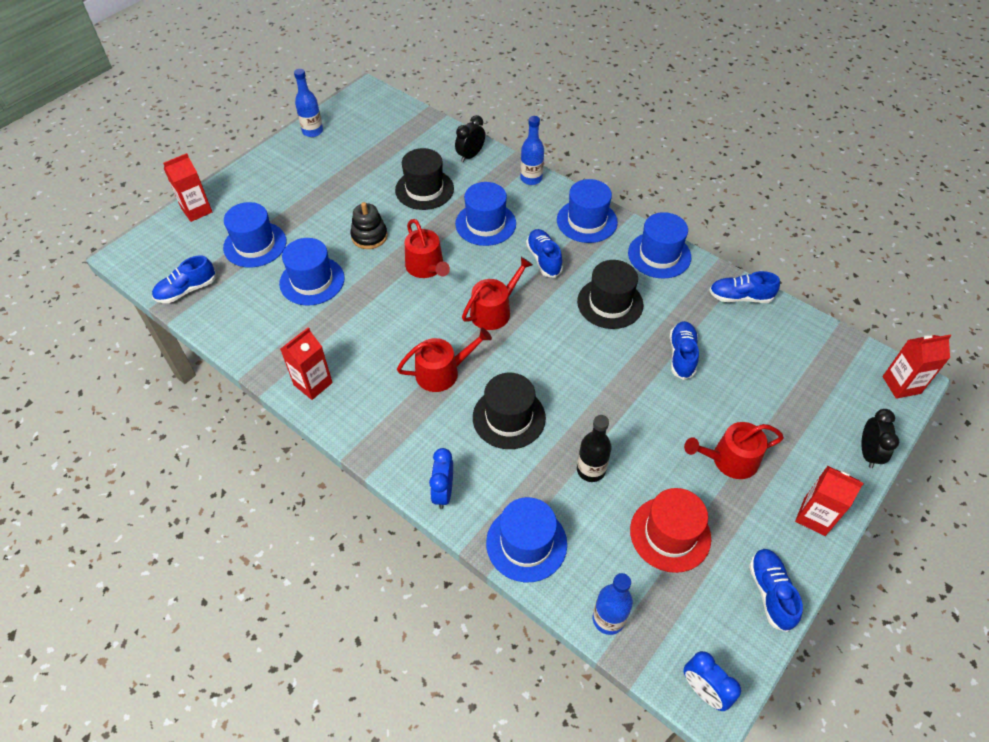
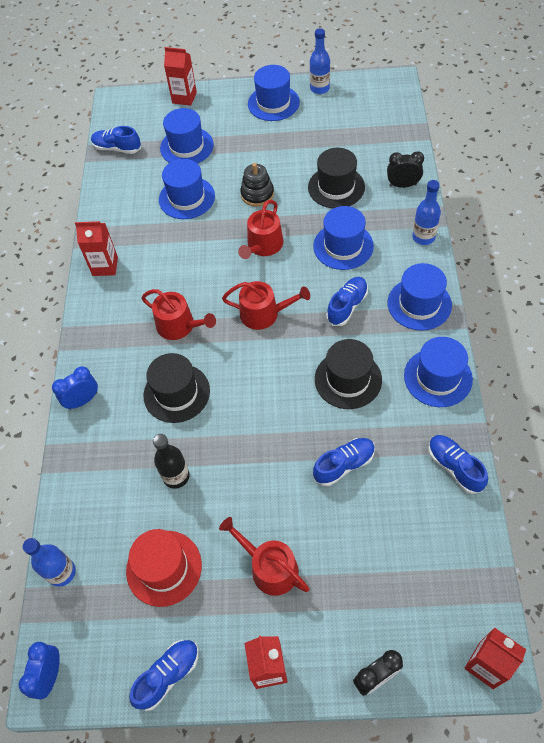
camera: 55 degrees right, 5 degrees up
(526, 543) = (82, 479): blue hat -> blue hat (273, 103)

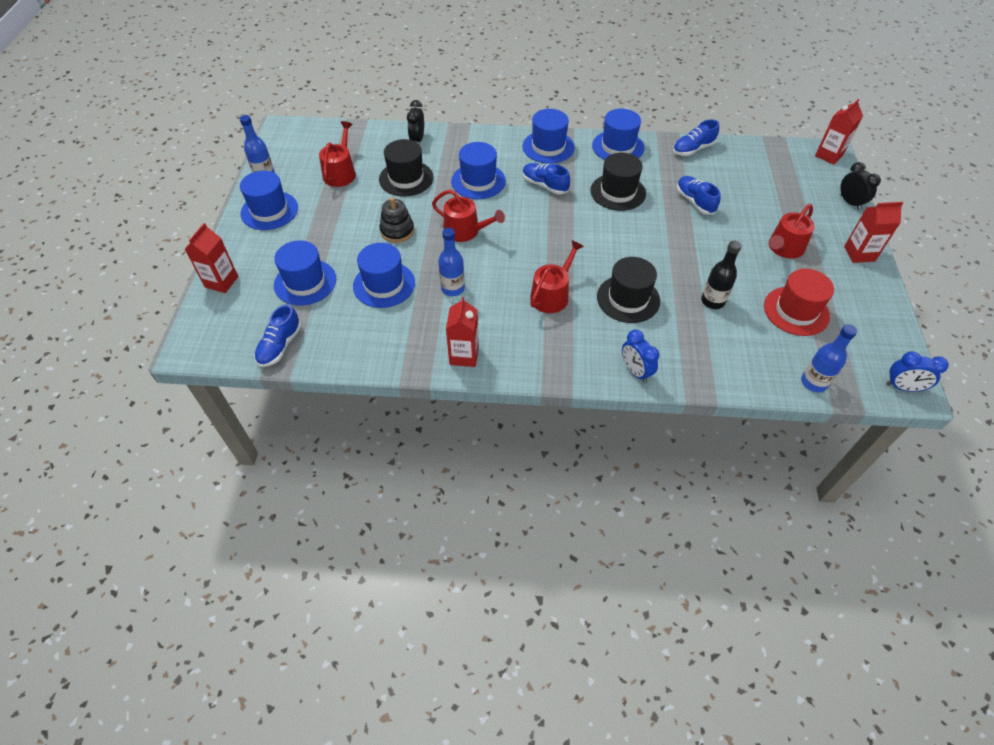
camera: 90 degrees left, 5 degrees down
(168, 675) = (880, 310): blue shoe -> none
(264, 314) = (546, 235): red watering can -> red watering can (341, 172)
(423, 237) = (480, 136): blue bottle -> blue bottle (453, 288)

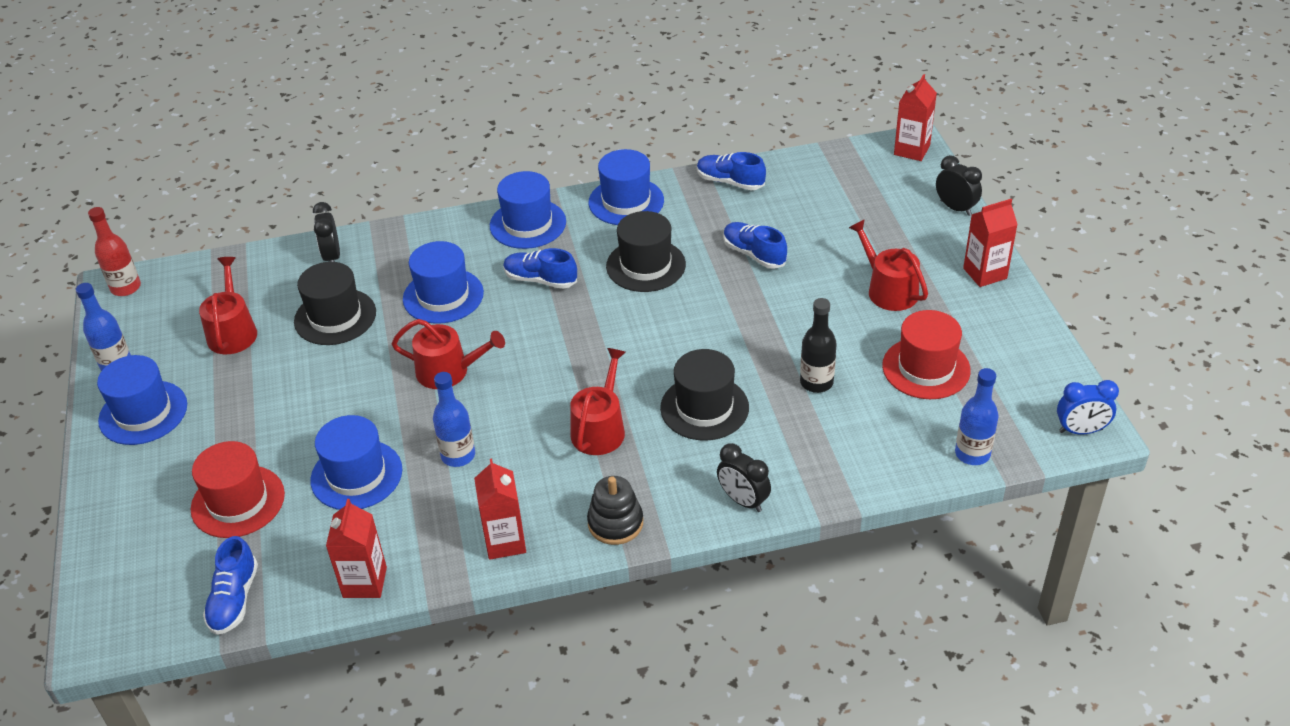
camera: 15 degrees left, 10 degrees down
(221, 282) = (109, 533): red carton -> red carton (365, 582)
(288, 130) = (126, 287): none -> red bottle
(305, 282) = (238, 501): blue hat -> red hat
(397, 231) = (349, 395): black stacking toy -> black stacking toy (615, 523)
(635, 371) = (743, 500): blue clock -> black clock
(693, 149) = (730, 182): blue shoe -> blue shoe turned 75 degrees clockwise
(784, 248) = (888, 289): red watering can -> red watering can turned 120 degrees clockwise

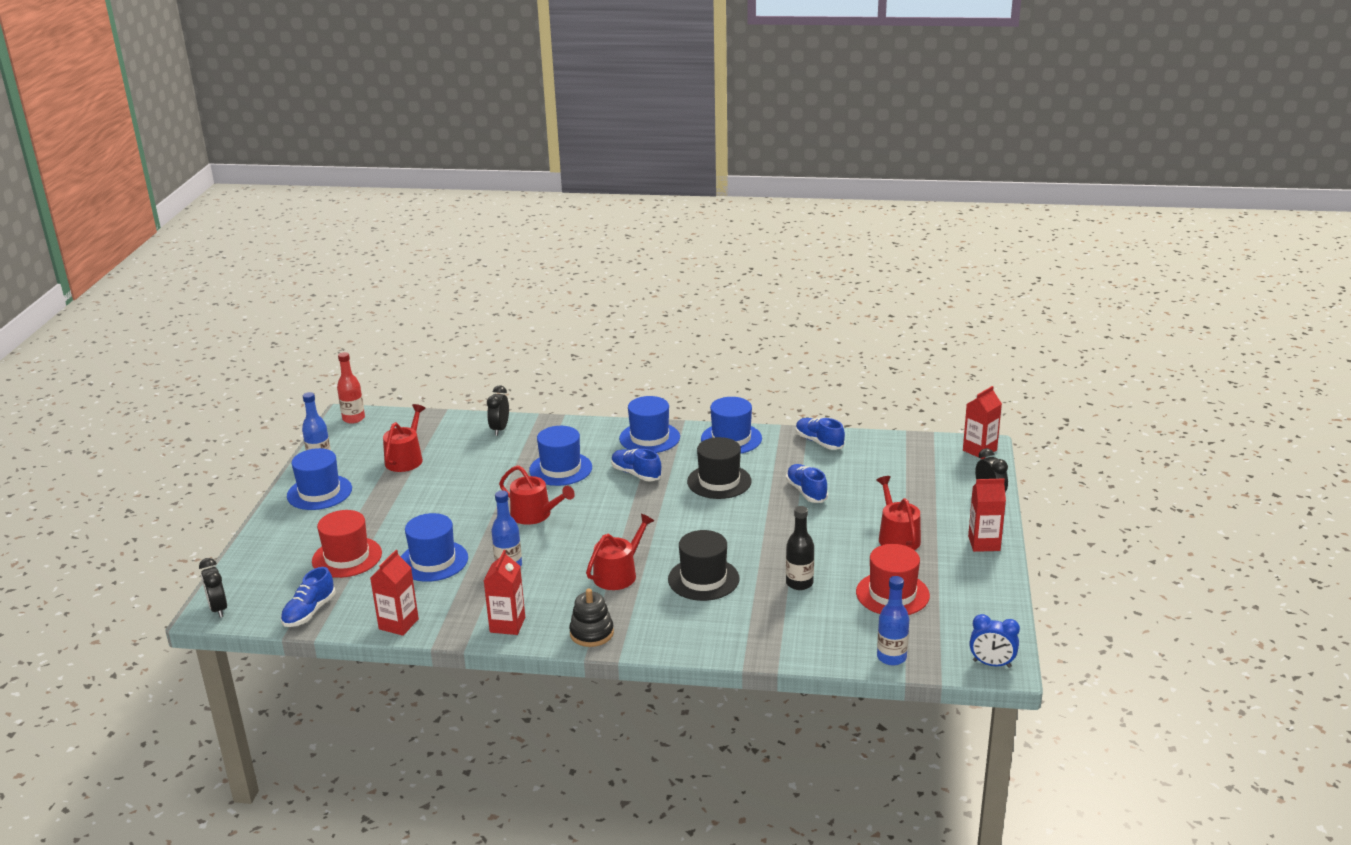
camera: 20 degrees right, 15 degrees down
(335, 317) = (479, 465): black hat -> none
(743, 500) = (693, 643): black clock -> black clock (218, 609)

